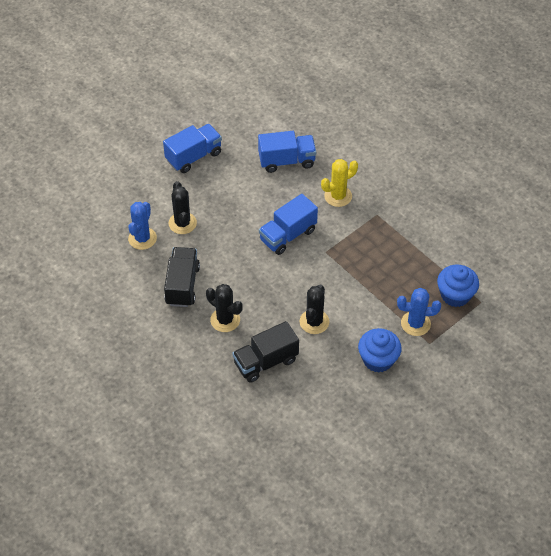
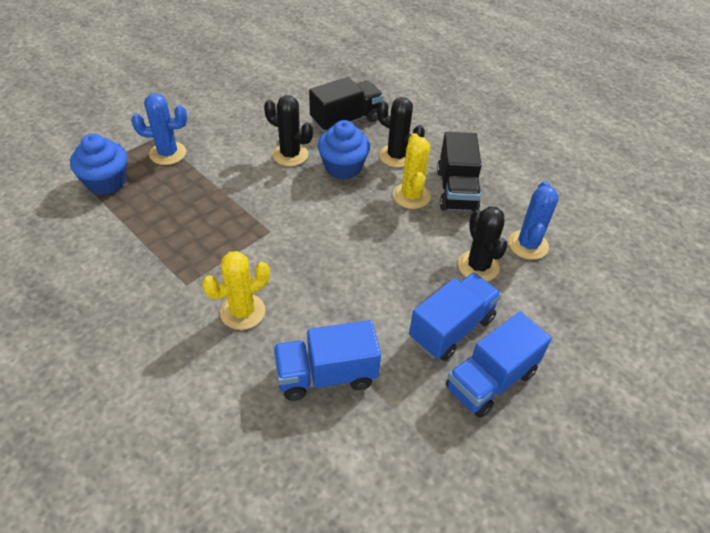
camera: 175 degrees right, 5 degrees down
(219, 280) = (411, 196): none -> yellow cactus
(288, 235) = (323, 251): blue truck -> blue truck (451, 328)
(314, 322) = (290, 155): black cactus -> black cactus turned 75 degrees counterclockwise
(378, 359) = (220, 122): blue cupcake -> blue cupcake (343, 167)

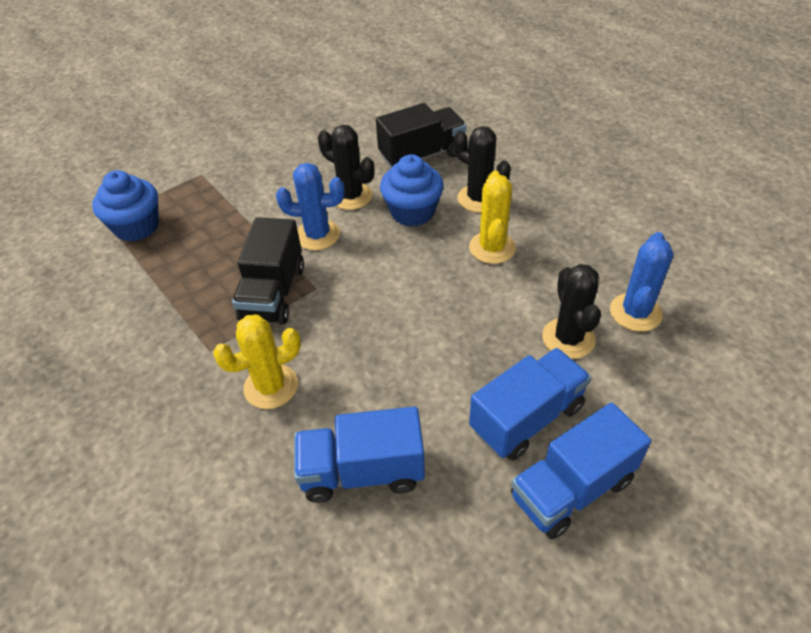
camera: 10 degrees right, 0 degrees up
(168, 153) = (210, 194): blue cactus -> blue cactus (317, 235)
(456, 190) = (549, 241): black truck -> black truck (273, 293)

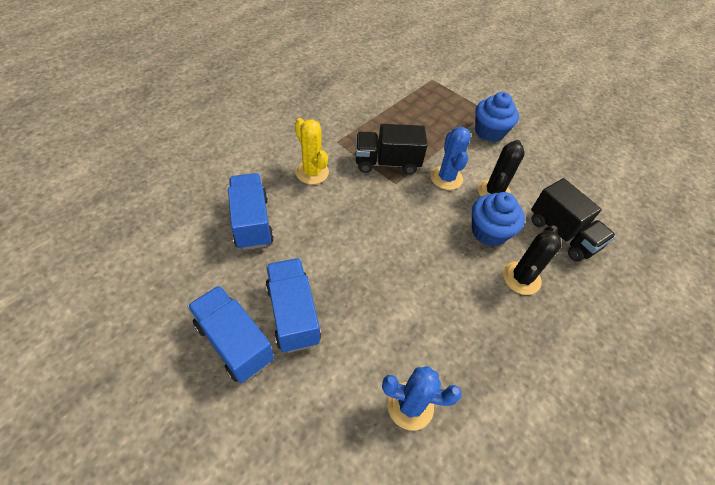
camera: 75 degrees right, 5 degrees up
(137, 227) = (429, 93): blue cupcake -> blue cupcake (489, 132)
(492, 248) = (463, 289): yellow cactus -> none
(526, 418) = (293, 314): blue truck -> blue truck turned 150 degrees counterclockwise
(568, 338) = (372, 346): black cactus -> none

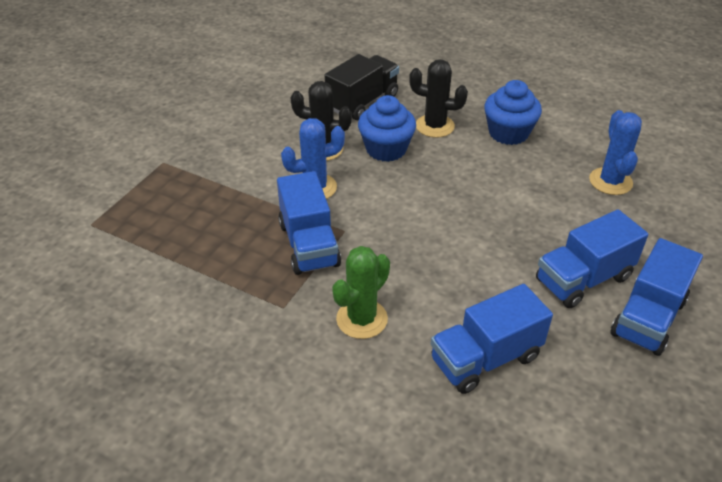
camera: 100 degrees left, 10 degrees down
(312, 172) = (362, 319): yellow cactus -> green cactus
(387, 163) = (309, 244): black truck -> blue truck
(489, 132) = (210, 158): blue cupcake -> blue cupcake (508, 133)

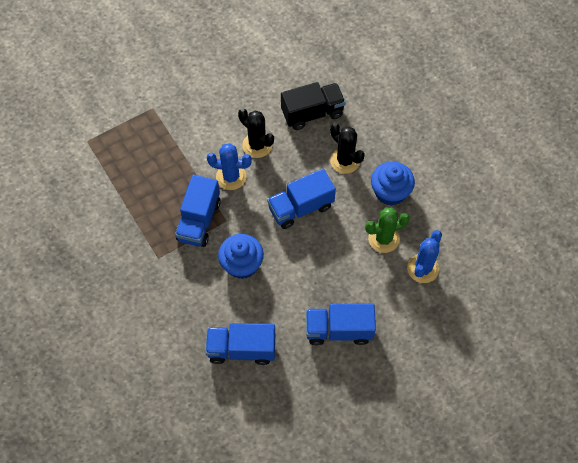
camera: 30 degrees right, 20 degrees up
(362, 319) = (194, 288): green cactus -> green cactus (383, 239)
(386, 149) = (297, 166): blue cupcake -> blue cupcake (242, 264)
(648, 318) = (353, 375): blue truck -> blue truck (301, 207)

